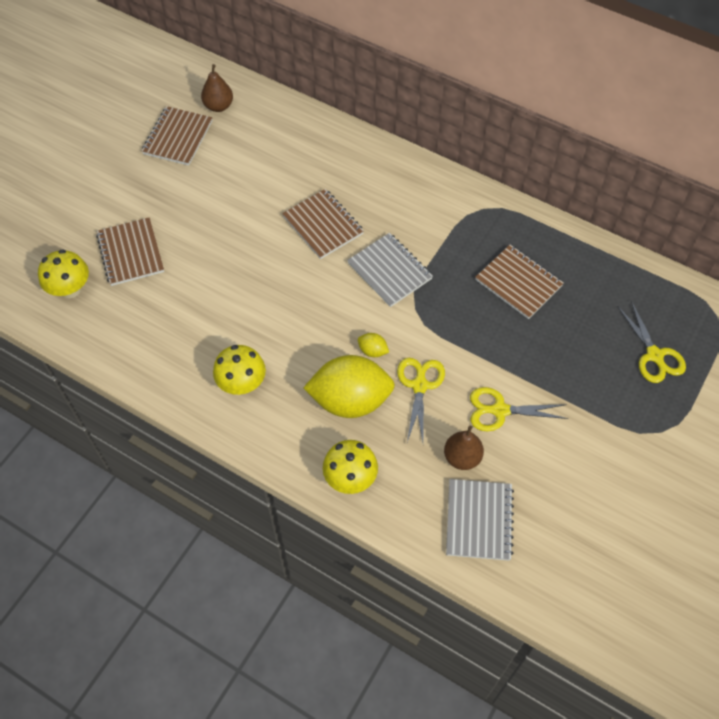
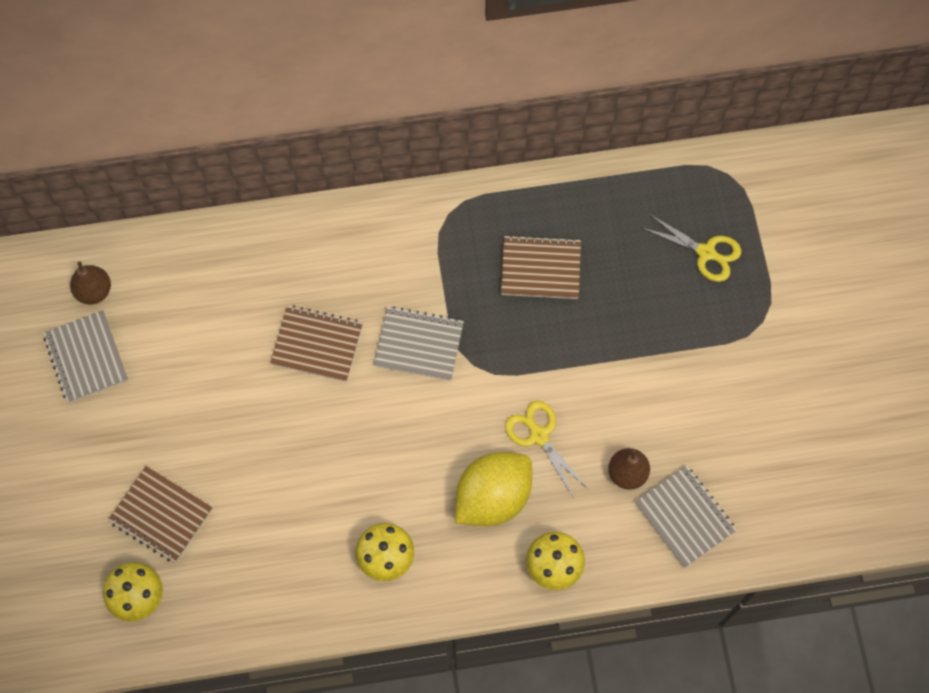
camera: 40 degrees left, 10 degrees up
(178, 137) = (86, 357): brown notebook -> grey notebook
(372, 351) = (471, 435): yellow lemon -> none
(499, 410) = (622, 406): yellow scissors -> none

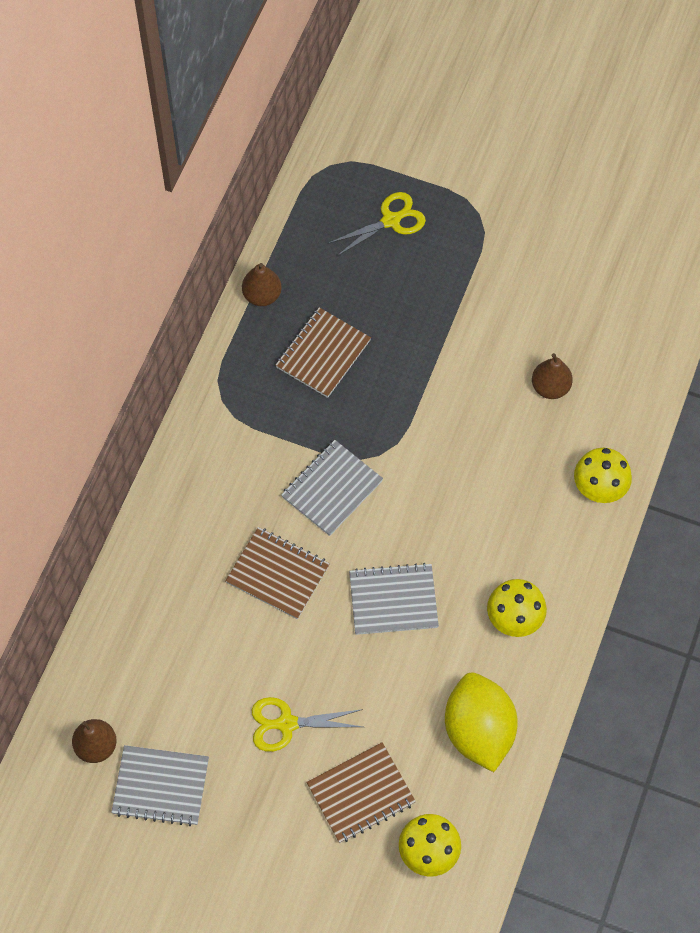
camera: 60 degrees left, 5 degrees down
(317, 344) = (278, 574): brown notebook -> brown notebook turned 75 degrees clockwise
(493, 497) = (509, 503): yellow lemon -> yellow lemon (478, 731)
(538, 435) = (475, 437): yellow scissors -> yellow scissors (286, 724)
(565, 190) = (262, 295): none -> brown pear
(684, 517) = (614, 365): grey notebook -> grey notebook (393, 600)

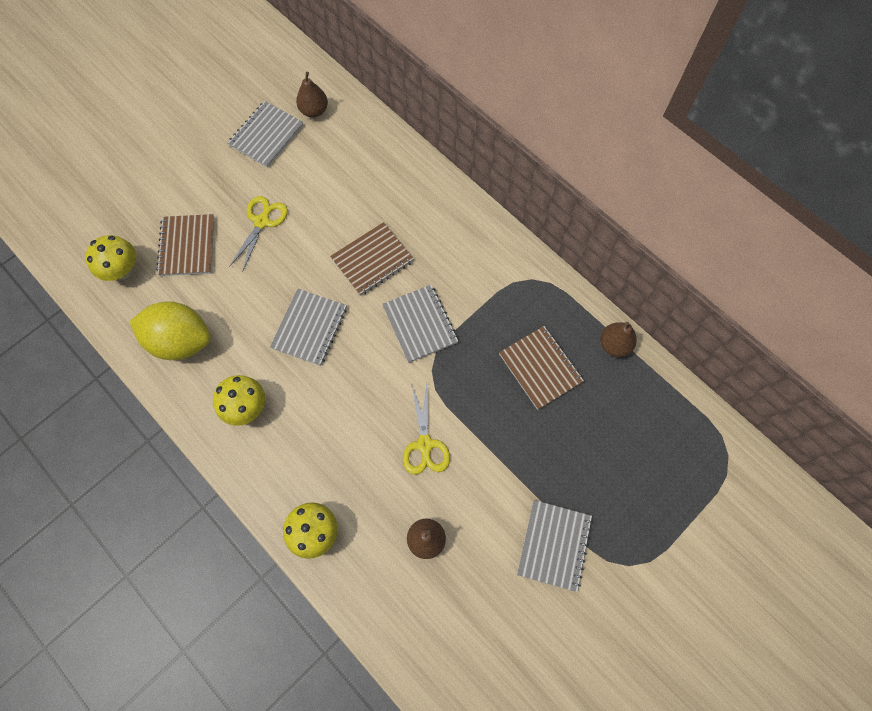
camera: 115 degrees right, 5 degrees up
(391, 220) = (650, 482): yellow scissors -> yellow scissors (425, 445)
(495, 279) = (554, 545): none -> grey notebook

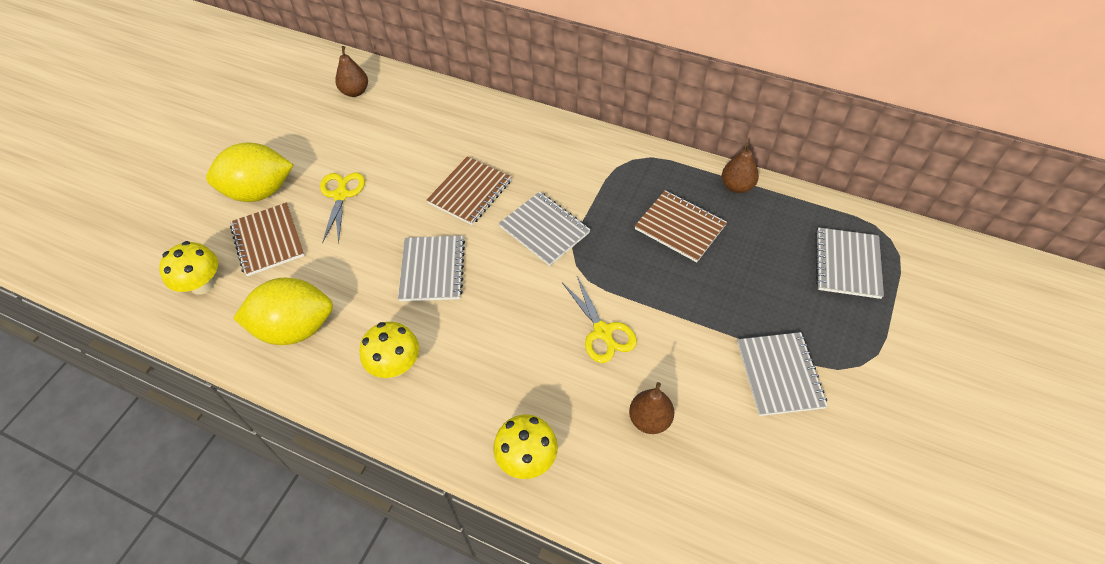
camera: 20 degrees left, 15 degrees down
(196, 192) = (259, 192): none -> yellow lemon
(266, 135) = (315, 124): grey notebook -> grey notebook (847, 264)

